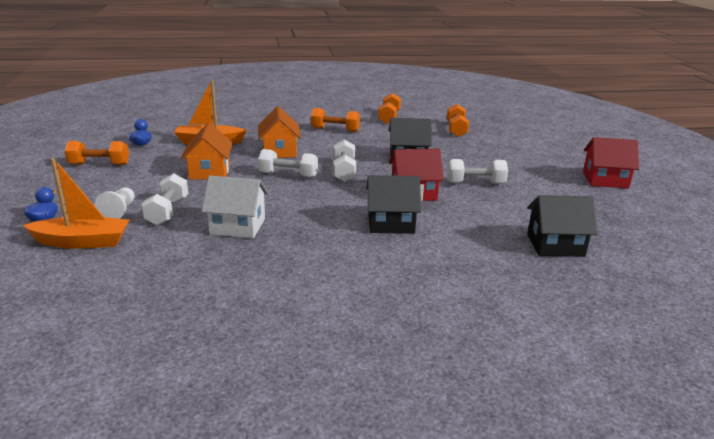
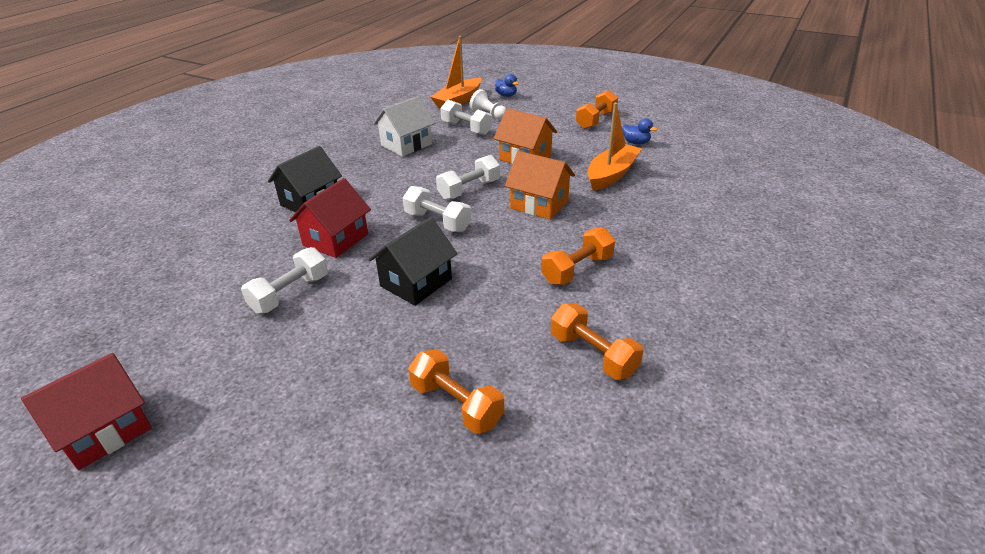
camera: 130 degrees right, 10 degrees up
(555, 245) = (143, 263): black house -> none

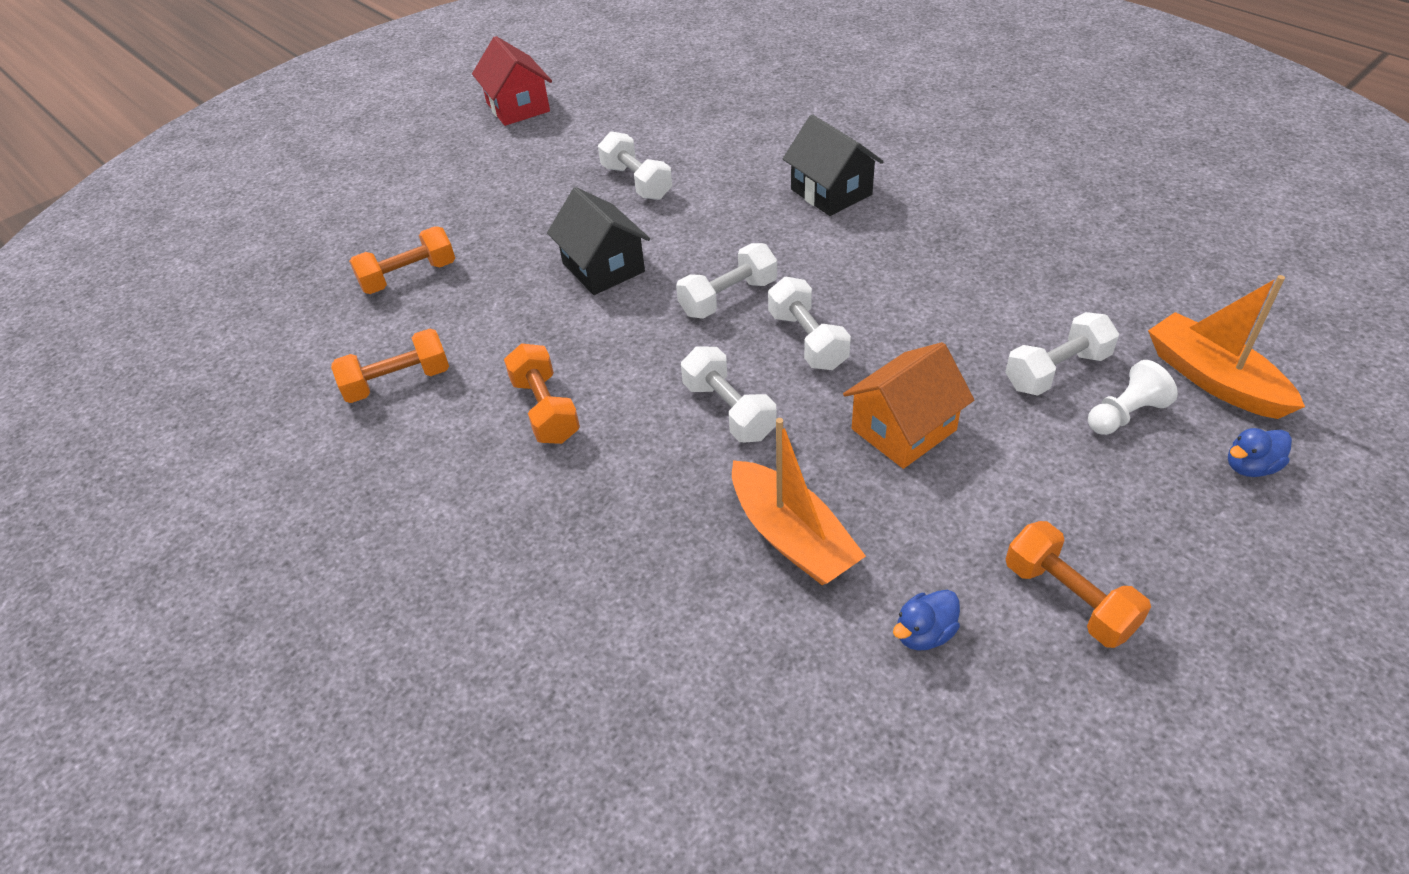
camera: 110 degrees right, 10 degrees up
(335, 239) = (727, 211): red house -> none
(406, 145) = (996, 288): white house -> none
(539, 204) = (728, 410): orange house -> white dumbbell

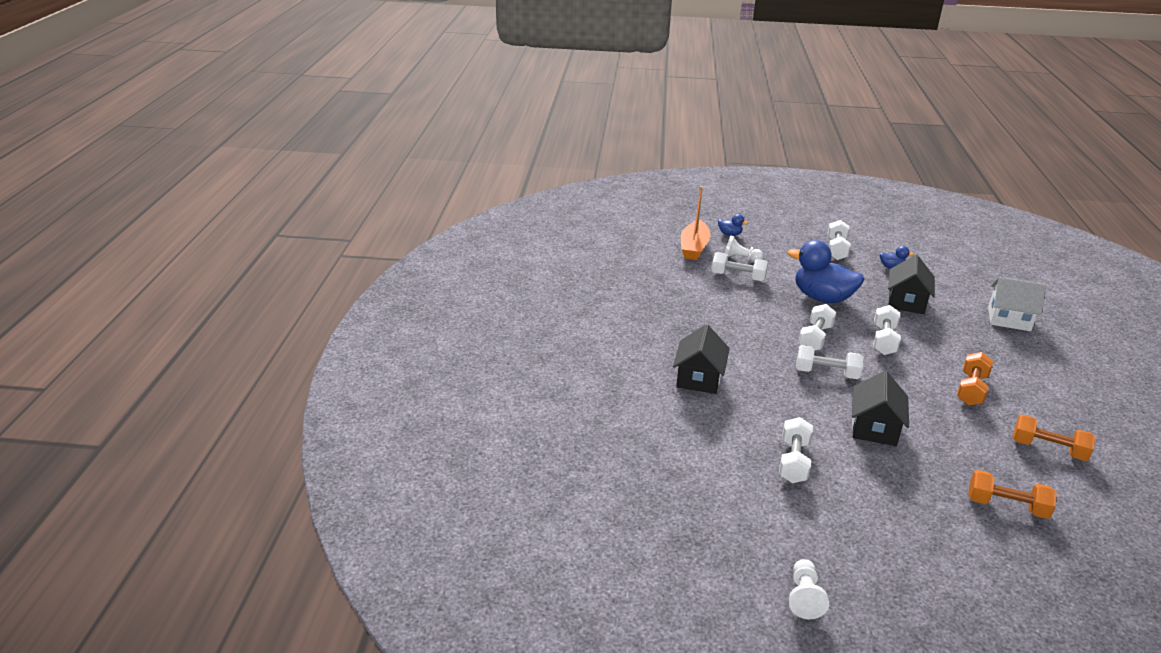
camera: 135 degrees left, 15 degrees down
(518, 107) = (804, 597): red house -> white pawn
(602, 647) = (1009, 319): none -> white house
(792, 537) = (906, 302): orange boat -> black house
(903, 429) = (822, 298): orange house -> blue duck
(1068, 599) = (836, 249): orange dumbbell -> white dumbbell

